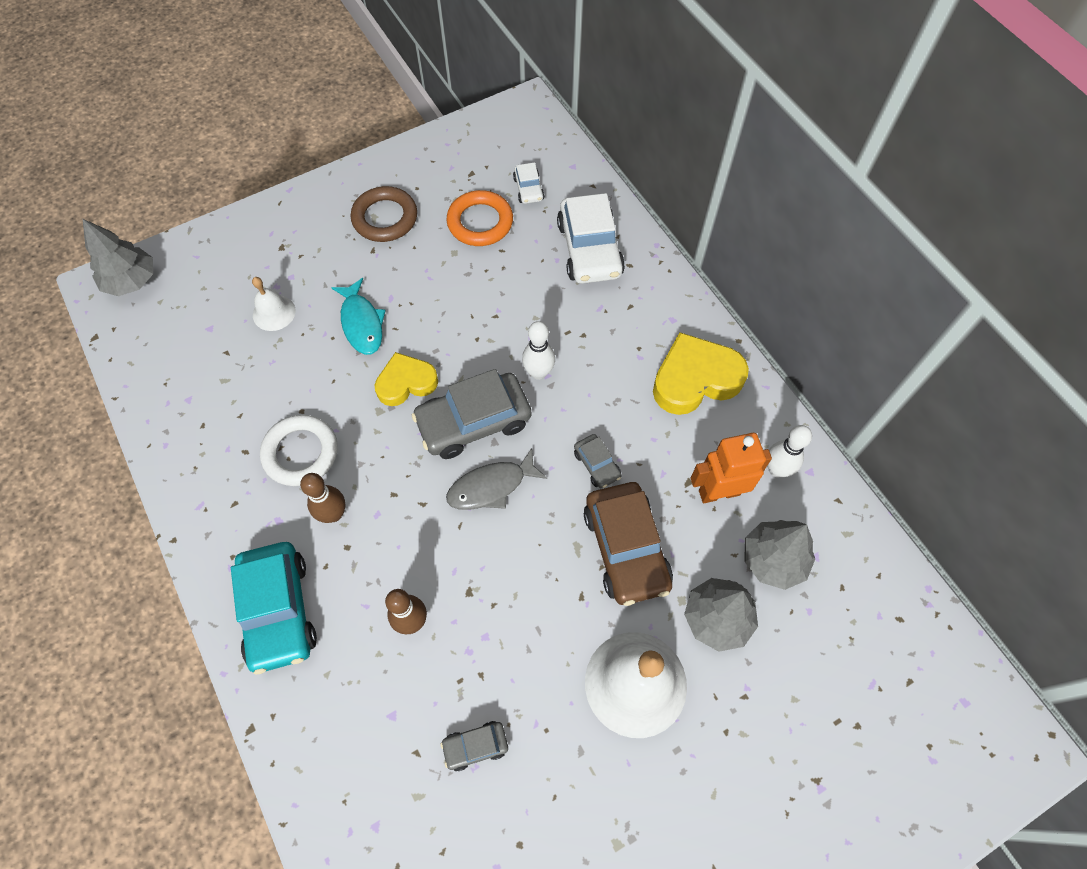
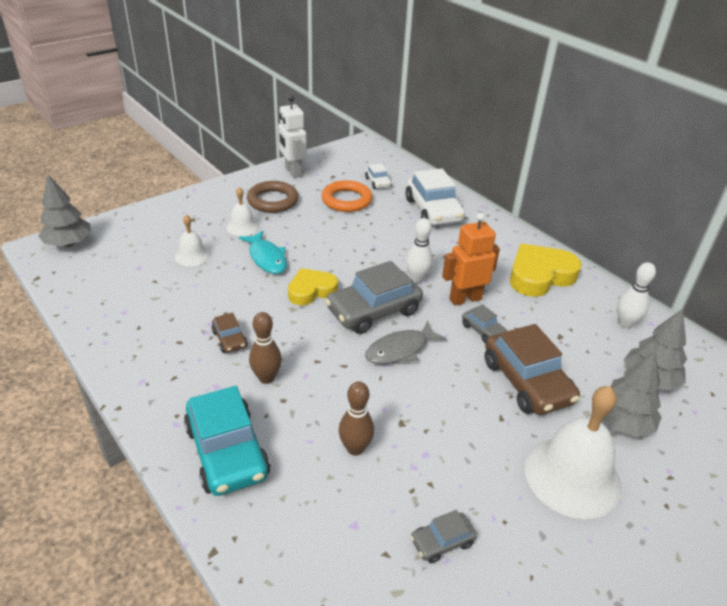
camera: 10 degrees left, 25 degrees down
(301, 453) = (229, 339): white ring -> brown car
(340, 265) = (242, 227): none -> white bell
(420, 162) = (293, 172): none -> white robot
(719, 492) = (587, 340): orange robot -> orange robot (465, 299)

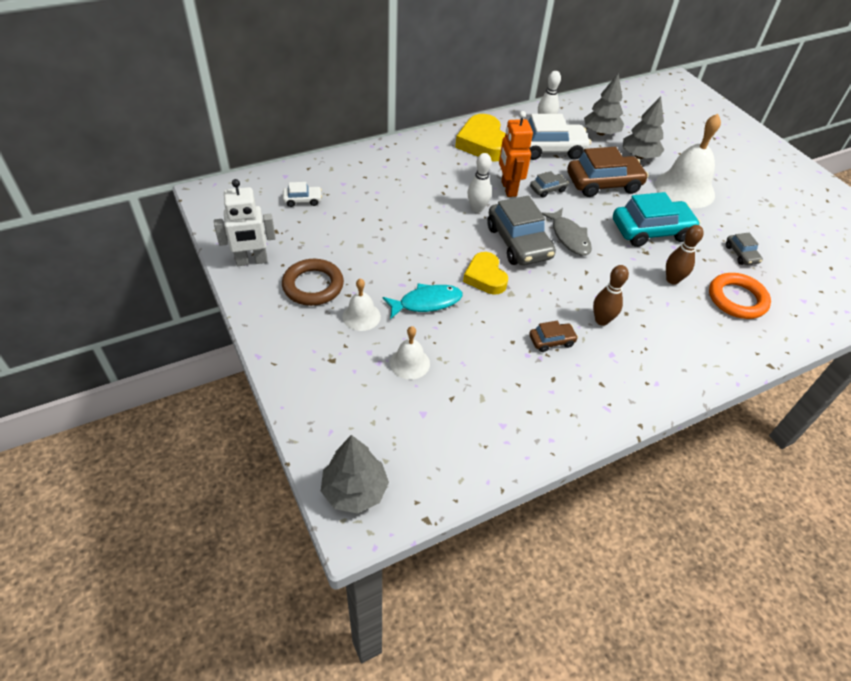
camera: 80 degrees left, 10 degrees up
(227, 452) = (683, 351): turquoise car -> turquoise car (651, 231)
(346, 200) = (331, 228): orange ring -> orange ring (737, 299)
(433, 210) = (370, 175): white car -> white car (550, 149)

